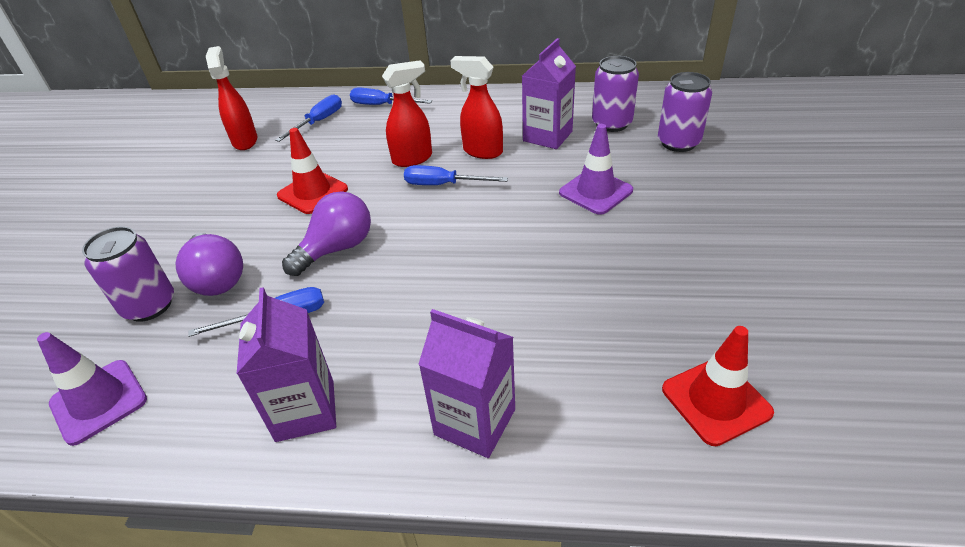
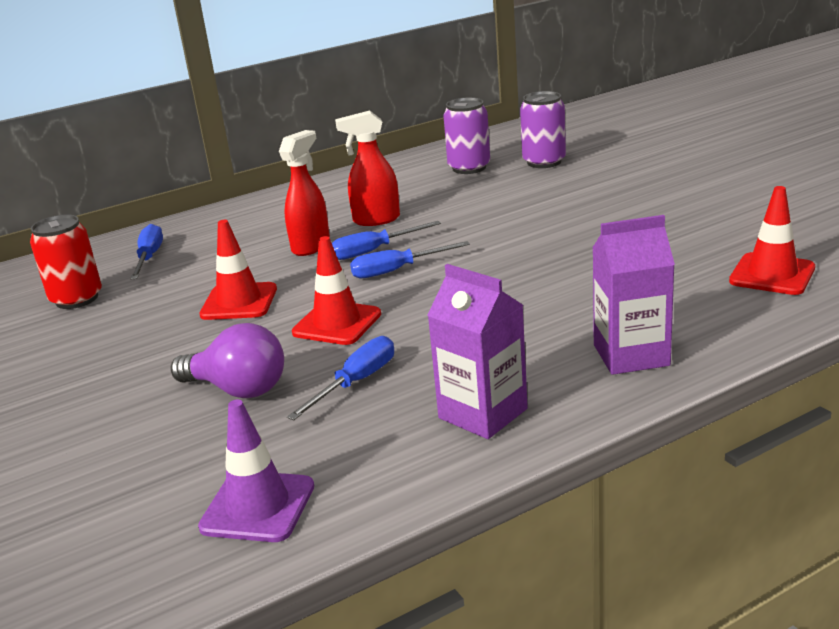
camera: 35 degrees left, 15 degrees down
(149, 305) = (190, 435): purple can -> none
(245, 141) = (77, 299): red spray bottle -> red can
(337, 249) = (337, 323): purple light bulb -> red traffic cone
(382, 105) = (207, 224): blue screwdriver -> blue screwdriver (397, 270)
(547, 136) = (423, 192): purple carton -> none
(595, 192) = (521, 209): purple traffic cone -> none

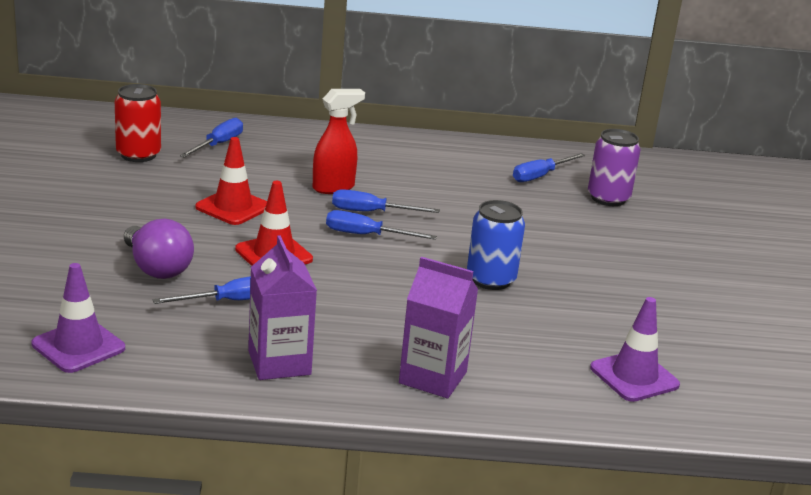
camera: 25 degrees right, 0 degrees up
(376, 220) = (407, 188): red spray bottle -> none
(469, 168) = (540, 176): purple can -> blue screwdriver
(552, 257) = (491, 279): none -> blue can
(772, 275) = (634, 376): red traffic cone -> purple traffic cone

